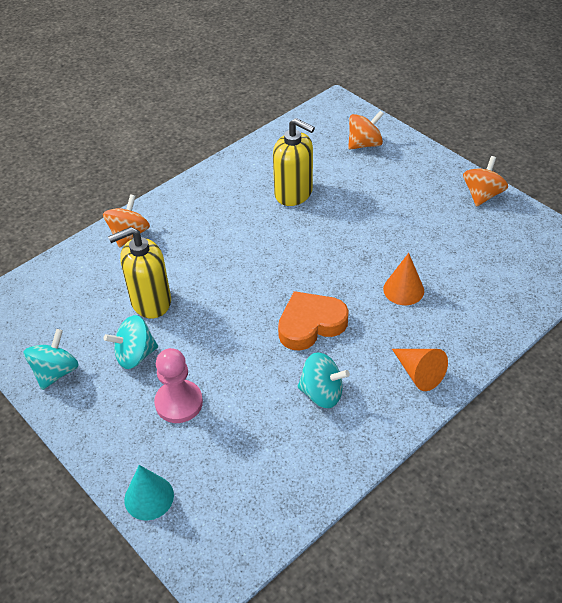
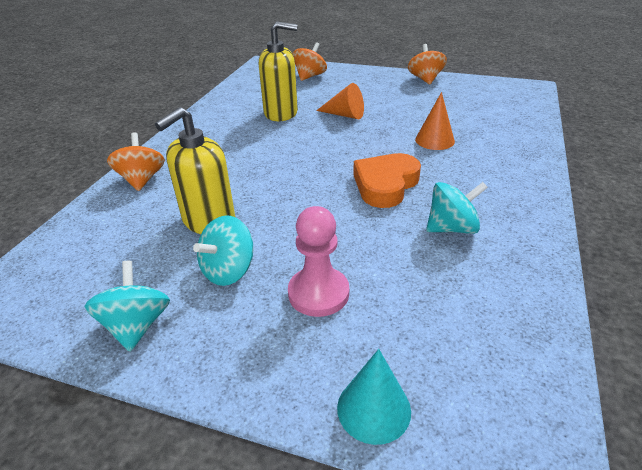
camera: 30 degrees left, 10 degrees down
(418, 373) = (512, 184): orange cone -> orange cone (344, 115)

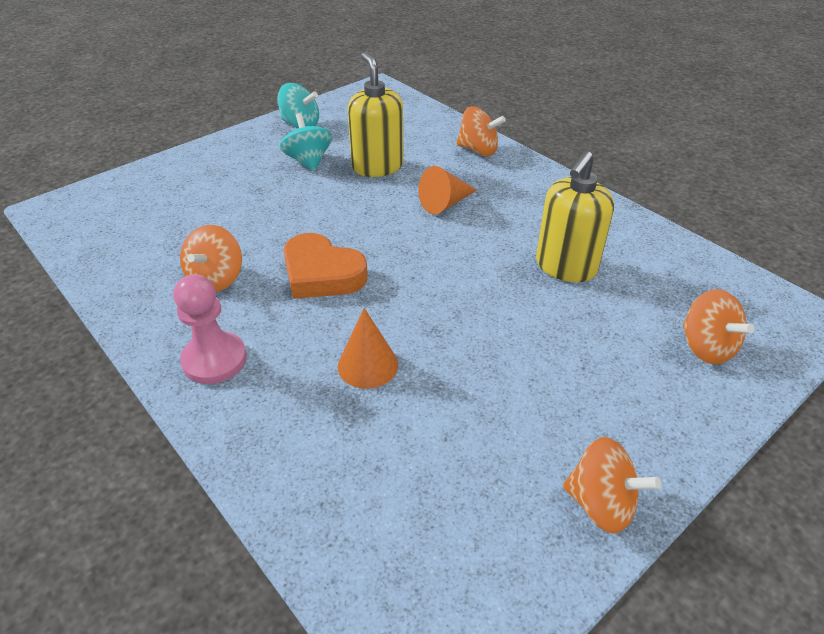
camera: 120 degrees right, 5 degrees up
(318, 293) = (241, 187): pink pawn -> pink pawn (214, 360)
(344, 115) = (516, 319): orange cone -> orange cone (445, 203)
(374, 409) = (146, 175): turquoise cone -> none
(385, 185) = (322, 274): orange heart -> orange heart turned 150 degrees clockwise
(452, 228) = (216, 279): turquoise spinning top -> orange spinning top

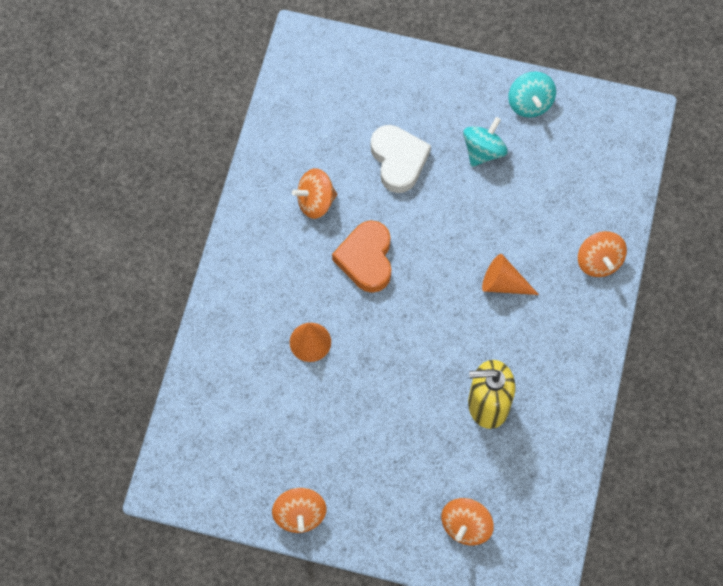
camera: 55 degrees right, 25 degrees up
(214, 360) = (255, 258): pink pawn -> none
(251, 208) = (398, 160): none -> white heart
(377, 166) = (515, 204): yellow soap dispenser -> none

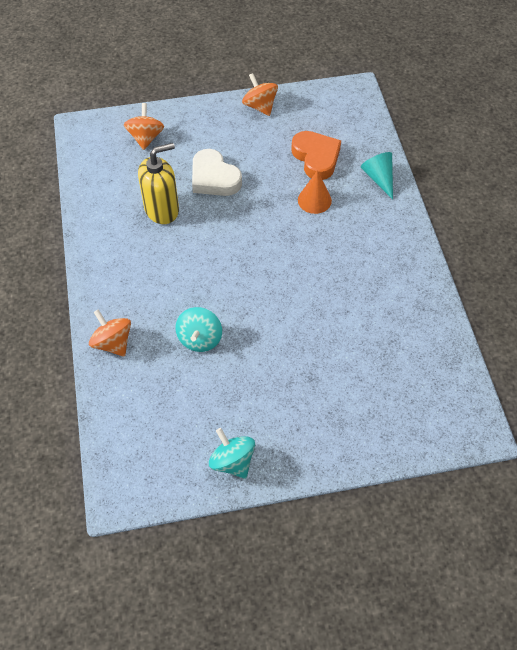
camera: 155 degrees right, 10 degrees down
(220, 339) = (379, 178): none -> turquoise cone
(315, 202) = (373, 296): orange spinning top -> none
(366, 259) = (306, 270): orange heart -> orange heart (316, 158)
(398, 160) = (325, 357): white heart -> white heart (214, 178)
(483, 151) = (255, 396): turquoise spinning top -> turquoise spinning top (200, 339)
(503, 283) = (187, 295): orange cone -> none

